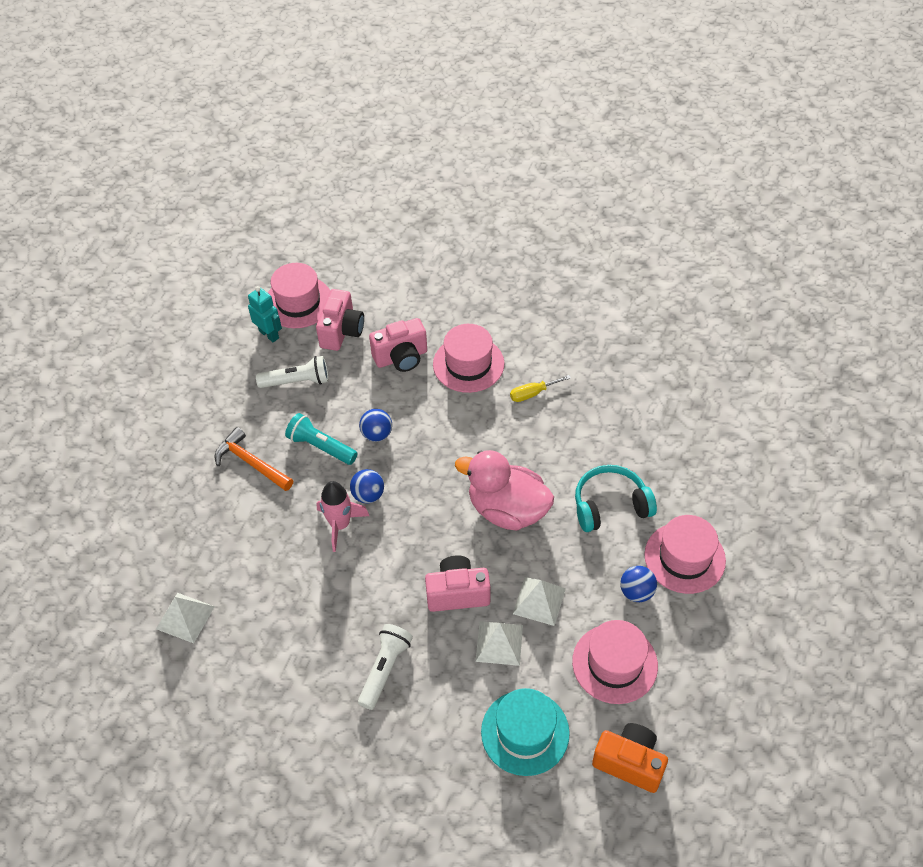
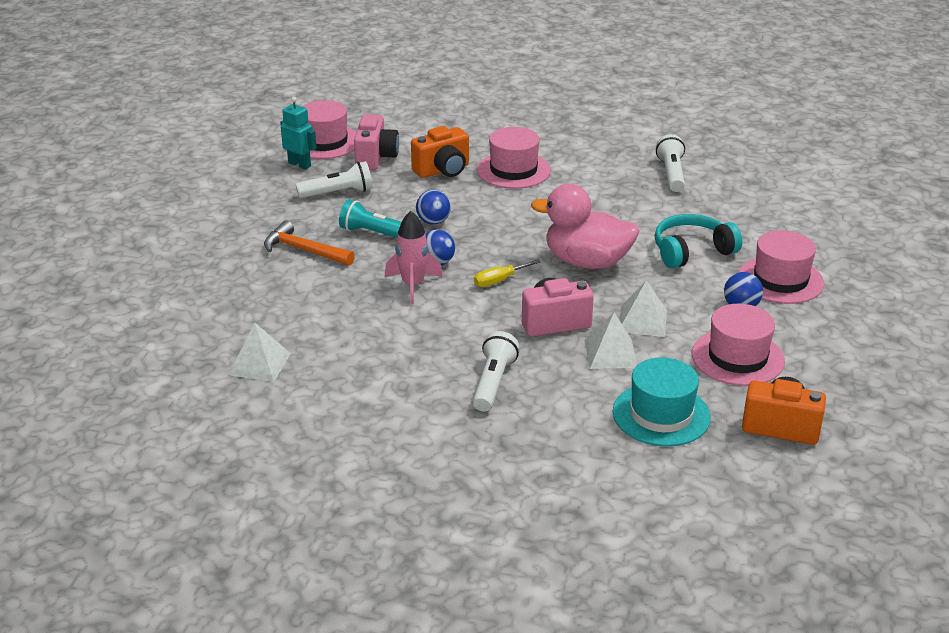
camera: 10 degrees left, 20 degrees down
(401, 357) = (443, 170): pink camera -> orange camera
(532, 393) = (585, 185): yellow screwdriver -> yellow screwdriver (499, 281)
(620, 385) = (671, 174): none -> white flashlight

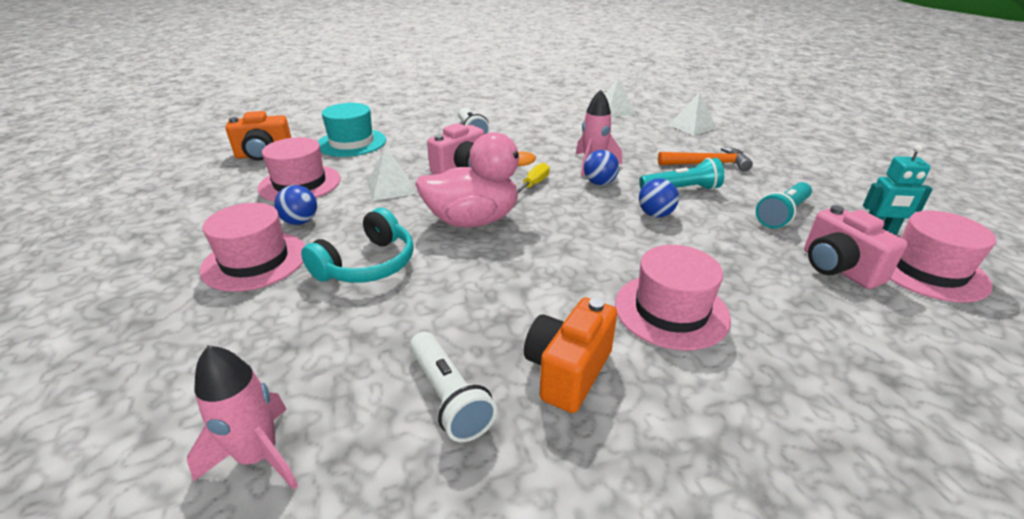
camera: 150 degrees right, 0 degrees up
(338, 193) = (782, 214): white flashlight -> turquoise flashlight
(443, 170) = (744, 278): orange camera -> orange camera (568, 371)
(610, 353) = (404, 163): white pyramid -> white pyramid (692, 126)
(770, 180) = (259, 456): none -> pink rocket

